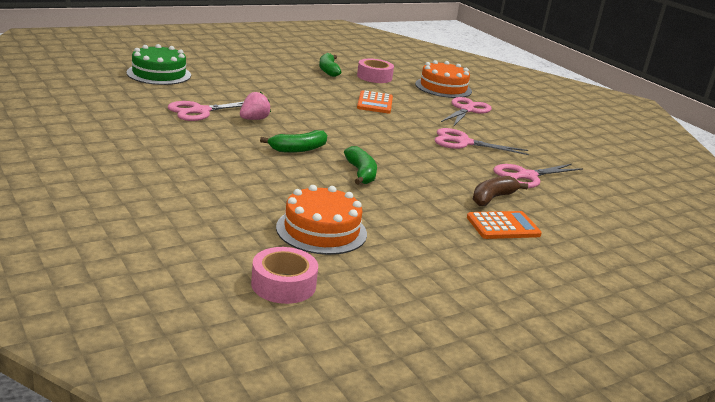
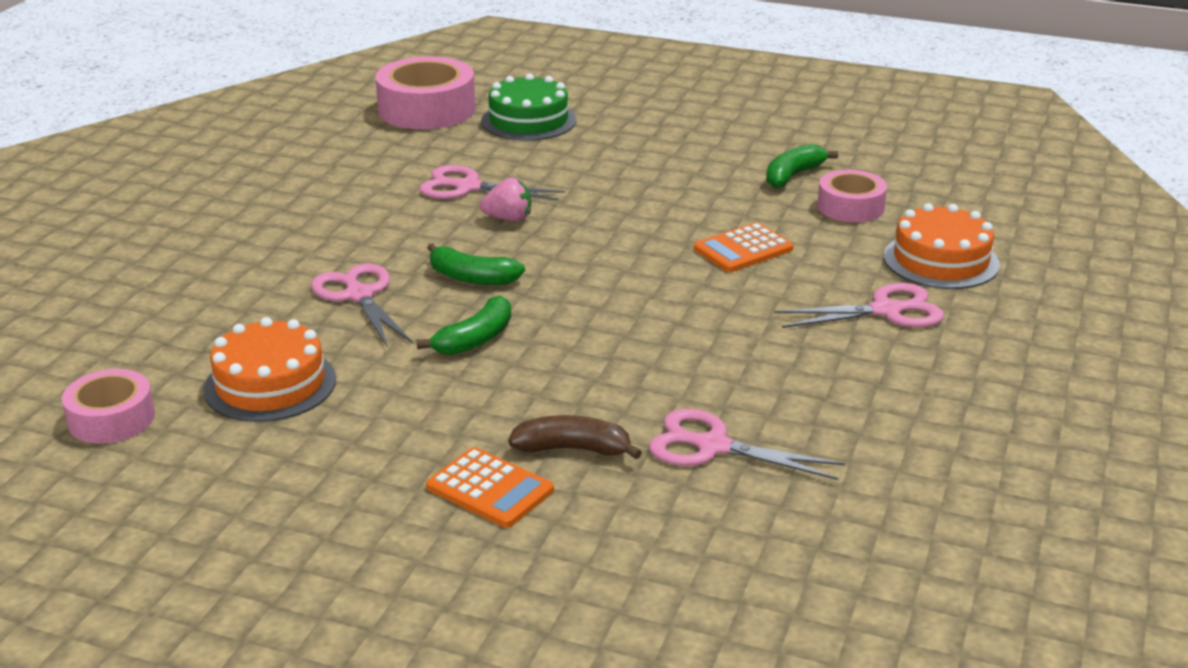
camera: 55 degrees right, 5 degrees up
(87, 80) = (426, 109): none -> pink tape
(463, 142) = (739, 358): pink scissors -> pink scissors (359, 295)

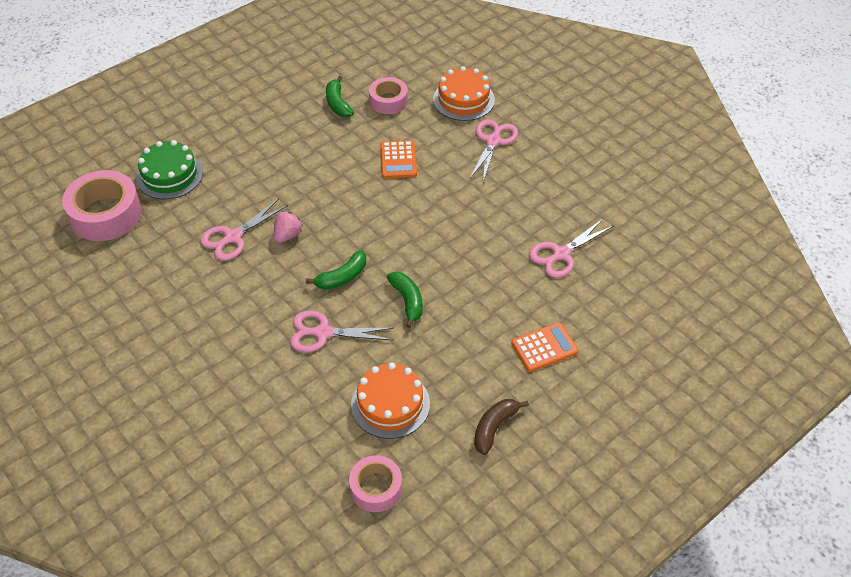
camera: 60 degrees left, 20 degrees up
(573, 449) = (531, 304): brown banana -> brown banana (494, 428)

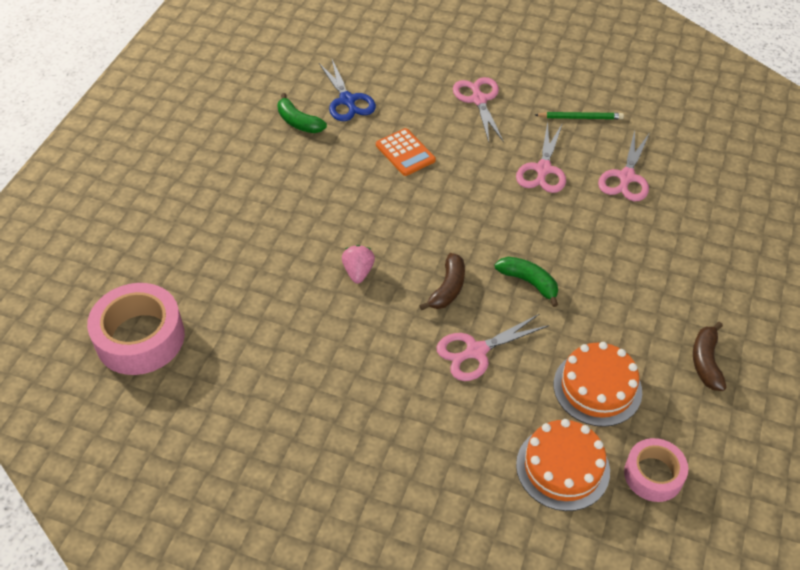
camera: 30 degrees left, 0 degrees up
(169, 175) = (179, 266): green cake -> none
(233, 237) = (303, 299): pink scissors -> pink scissors (543, 169)
(342, 277) = (448, 288): green banana -> brown banana
(388, 101) = (347, 100): pink tape -> blue scissors
(463, 99) = (418, 72): orange cake -> orange cake (562, 467)
(544, 347) = (684, 268): orange calculator -> none
(565, 189) = (580, 118): none -> green pencil

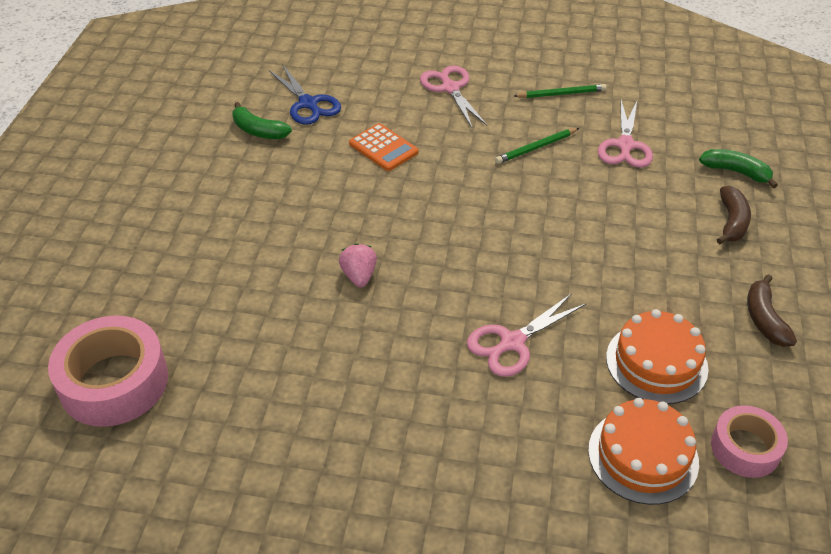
camera: 10 degrees left, 5 degrees down
(448, 288) = (464, 280): brown banana -> brown banana (731, 222)
(529, 282) = (551, 262): green banana -> green banana (736, 172)
(543, 169) = (536, 148): pink scissors -> green pencil

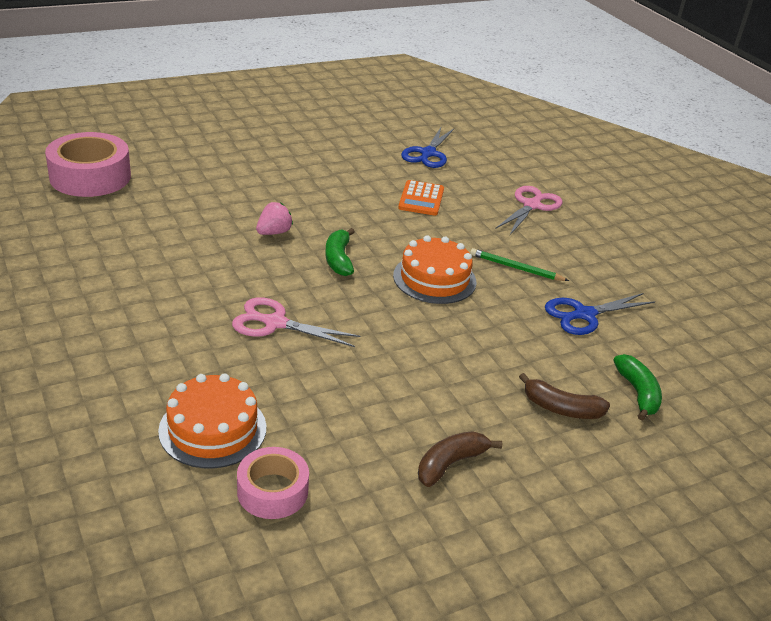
camera: 50 degrees right, 10 degrees down
(258, 131) = (373, 145): green banana -> green banana (339, 259)
(561, 94) = (604, 260): green pencil -> none
(625, 145) = (584, 315): pink scissors -> blue scissors
(656, 363) = (327, 408): orange cake -> orange cake (434, 278)
(731, 222) = (561, 408): brown banana -> brown banana turned 45 degrees clockwise

